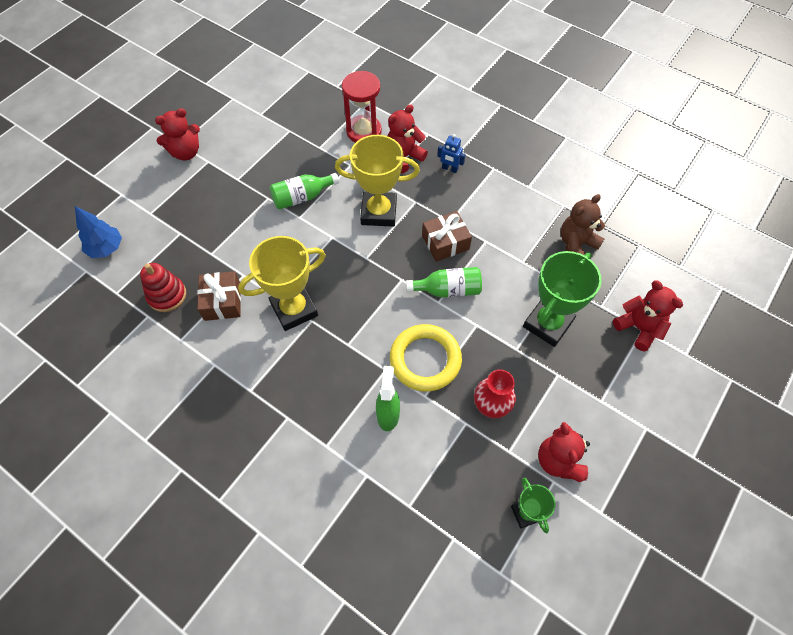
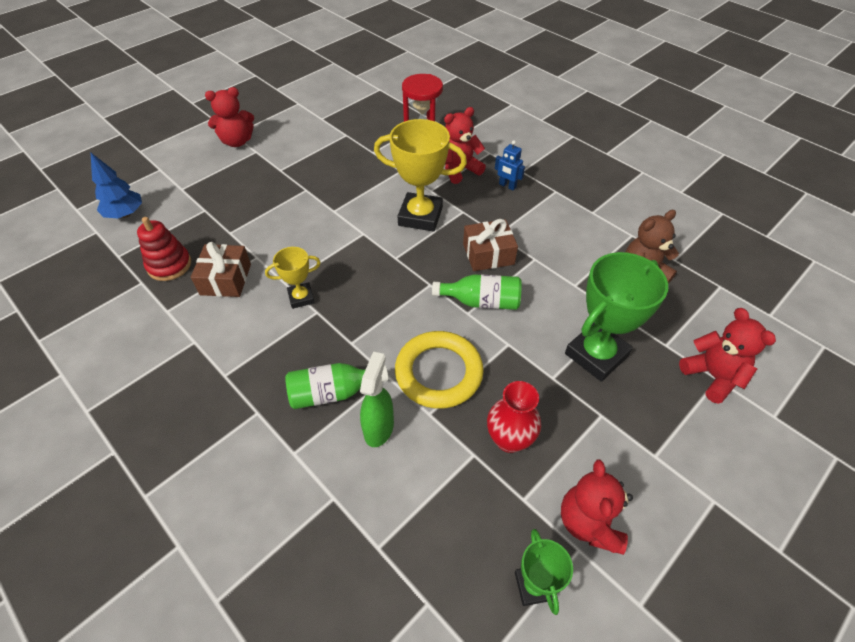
camera: 10 degrees right, 10 degrees down
(294, 309) = (301, 298): yellow trophy -> yellow trophy, size x0.54
(302, 197) = (342, 193): green bottle -> green bottle (333, 393)

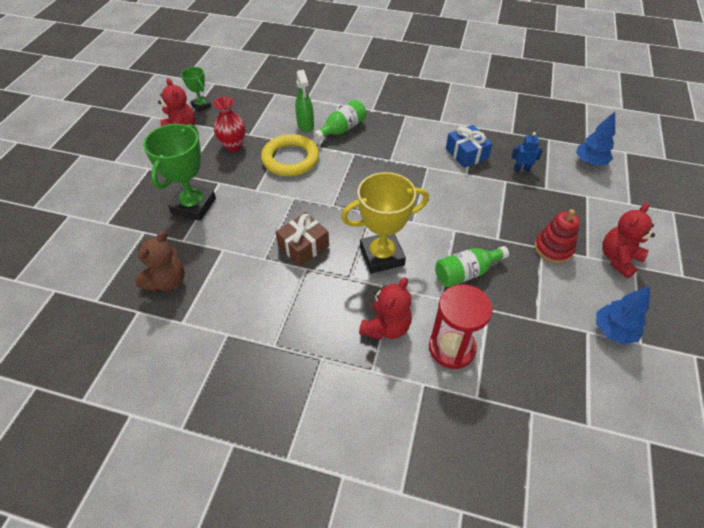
camera: 150 degrees right, 0 degrees up
(169, 265) = (511, 147): red stacking toy -> red stacking toy (553, 248)
(225, 279) = (466, 153): brown gift -> blue gift
(301, 298) = (408, 163): yellow trophy -> none
(306, 113) = (613, 331): none -> blue tree
(481, 302) = (288, 208): green bottle -> green bottle (466, 273)
(507, 186) = (326, 328): blue robot -> blue robot (521, 169)
(712, 376) = (110, 223): red teddy bear -> none

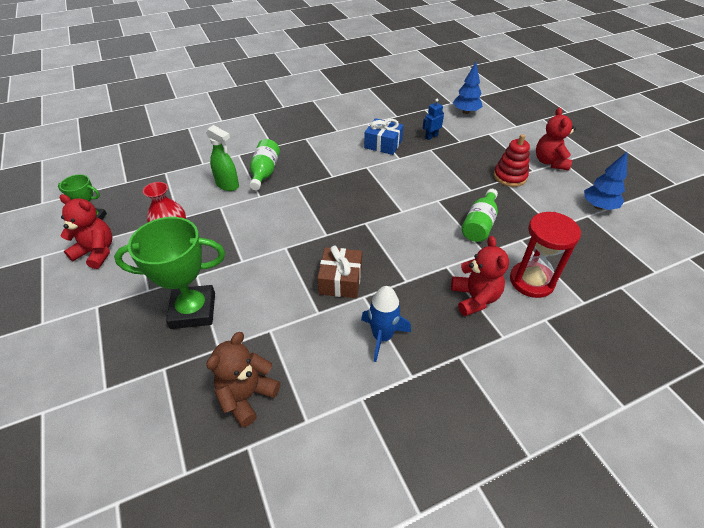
camera: 40 degrees left, 5 degrees down
(167, 281) = (247, 396): brown teddy bear -> brown teddy bear turned 135 degrees counterclockwise
(193, 206) = (193, 310): green trophy -> green trophy turned 75 degrees counterclockwise
(285, 305) = (382, 336): none -> blue rocket
(290, 159) = (245, 218): yellow ring -> none
(382, 256) = (410, 249): yellow trophy -> none

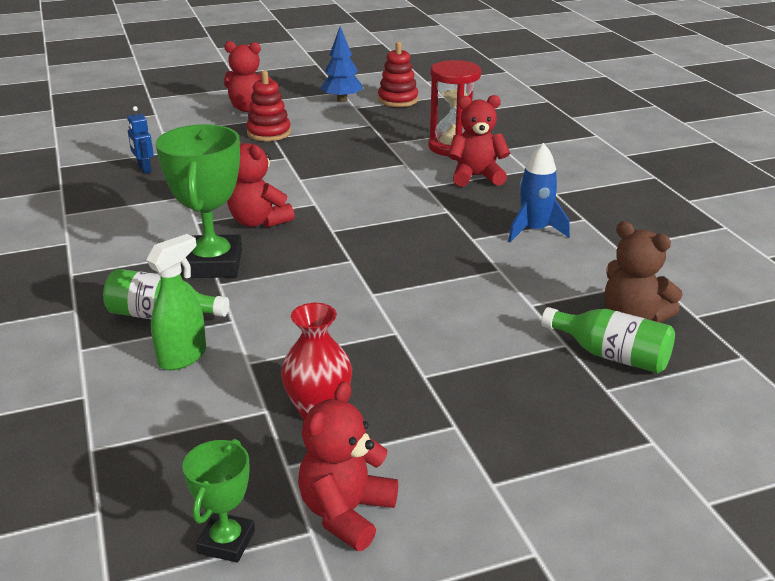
camera: 85 degrees left, 15 degrees down
(193, 310) = (499, 371): green trophy -> green trophy (212, 264)
(340, 280) = (444, 252): brown gift -> none
(371, 190) = (258, 222): none -> red teddy bear
(383, 144) = (140, 205): blue gift -> none
(466, 112) = (93, 139): blue tree -> none
(479, 224) = (355, 160): green bottle -> green bottle (611, 355)
(622, 240) = (398, 100): none -> red stacking toy

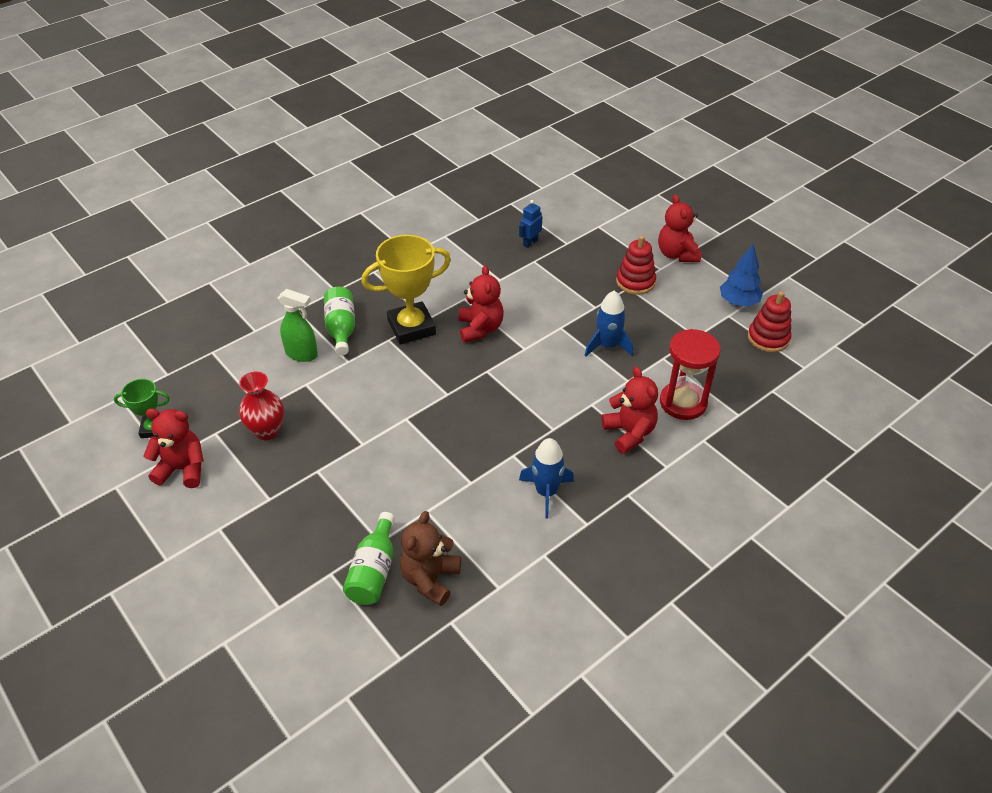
camera: 70 degrees right, 15 degrees up
(212, 264) = (411, 327): green trophy -> yellow trophy
(258, 222) = (480, 328): red teddy bear -> red teddy bear turned 150 degrees clockwise
(349, 163) = (607, 346): none -> blue rocket

